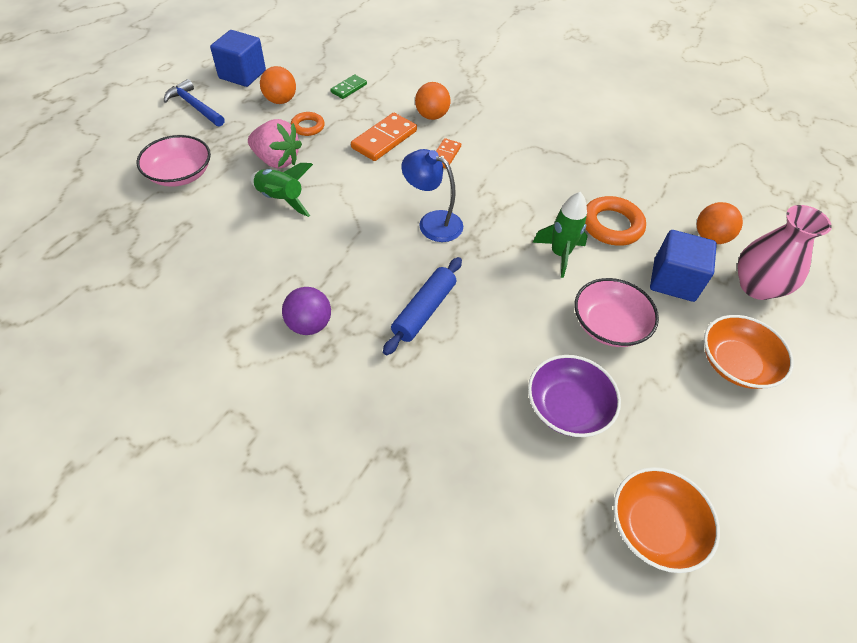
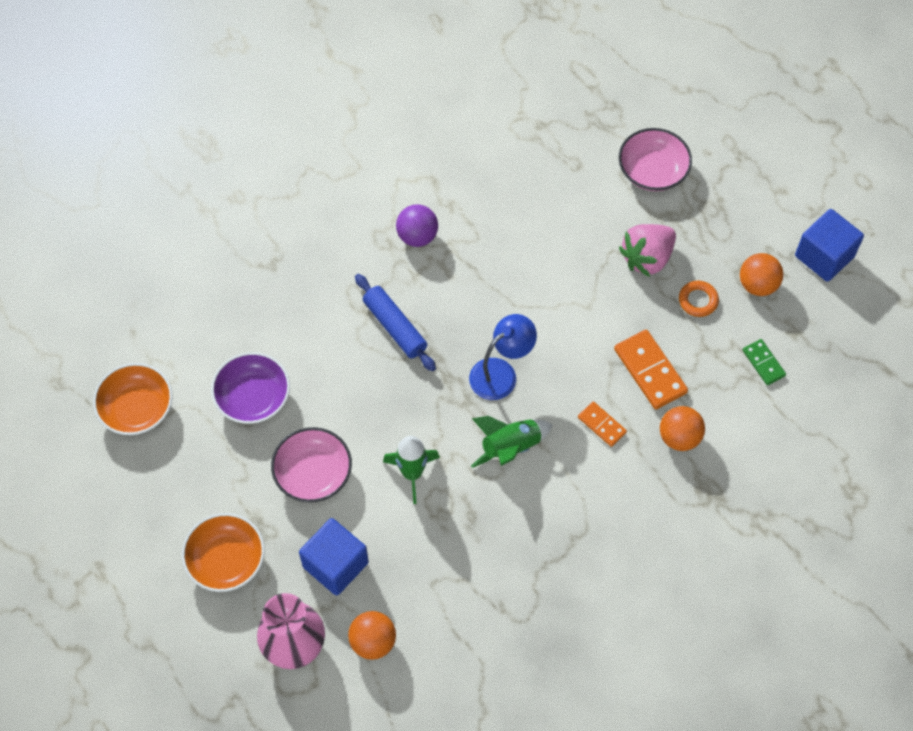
camera: 115 degrees right, 10 degrees up
(194, 106) = (770, 199): blue hammer -> none
(281, 199) = (584, 249): green rocket -> green rocket (510, 447)
(611, 225) = (430, 546): orange ring -> none

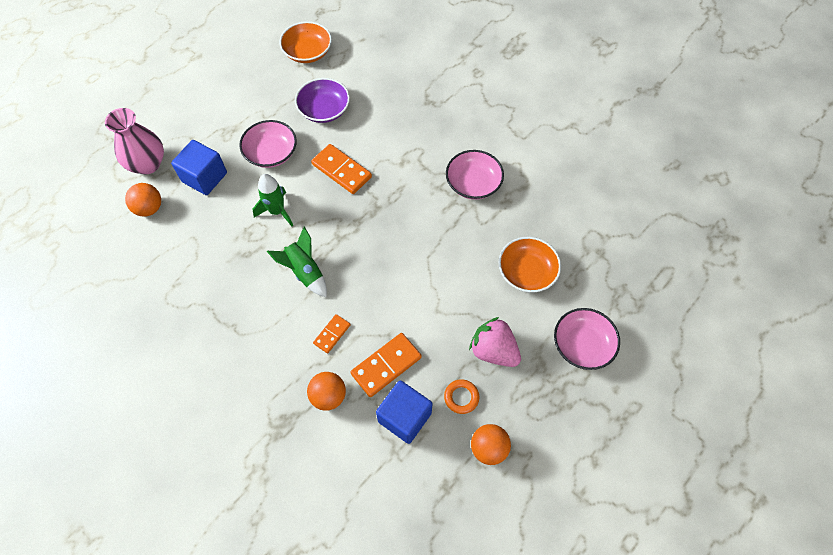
camera: 80 degrees right, 0 degrees up
(226, 560) = (205, 117): orange bowl -> orange bowl (526, 272)
(363, 387) = (341, 171): none -> orange domino
(395, 327) = (393, 182): blue rolling pin -> none
(417, 236) = (473, 183): purple ball -> pink bowl
(501, 373) = (367, 256): blue lamp -> none
(763, 363) = (410, 461): green domino -> none
(824, 256) = (533, 509): blue cube -> blue cube (404, 417)

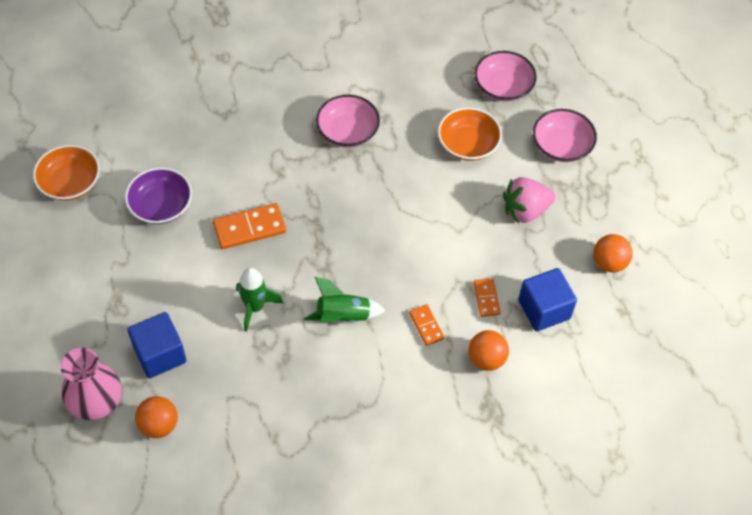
camera: 60 degrees left, 5 degrees down
(271, 153) = (178, 279): pink bowl -> pink bowl (503, 86)
(386, 365) = (486, 298): orange domino -> orange domino, size x0.58
(461, 397) = (552, 257): orange ring -> none

